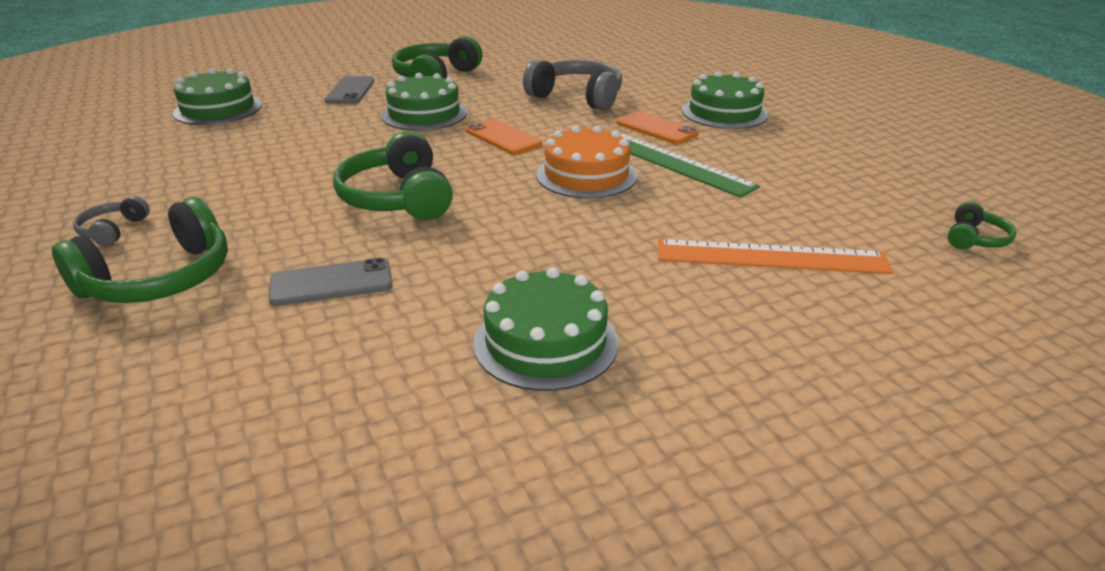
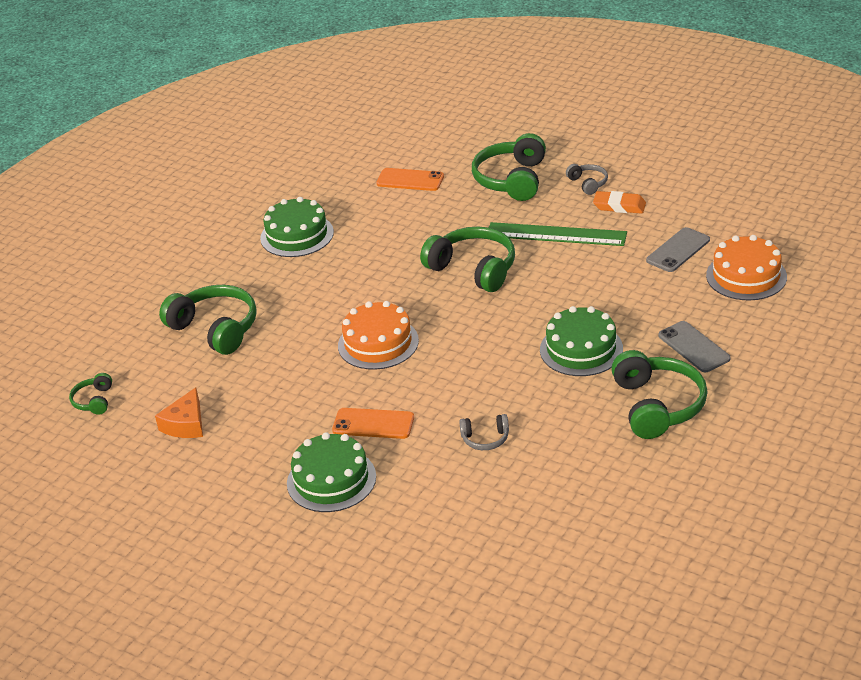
camera: 150 degrees right, 5 degrees up
(153, 193) = (619, 206): none -> orange eraser
(218, 109) = (746, 276): green cake -> orange cake
(331, 283) = (429, 213): grey phone -> grey phone (678, 250)
(503, 137) = (481, 352): orange phone -> orange phone (410, 180)
(577, 97) = (485, 439): grey headphones -> grey headphones, size x0.49
(674, 163) = (326, 385): green ruler -> green ruler (556, 234)
(771, 257) = (215, 329): orange ruler -> green headphones
(851, 182) = (186, 424): none -> orange cheese

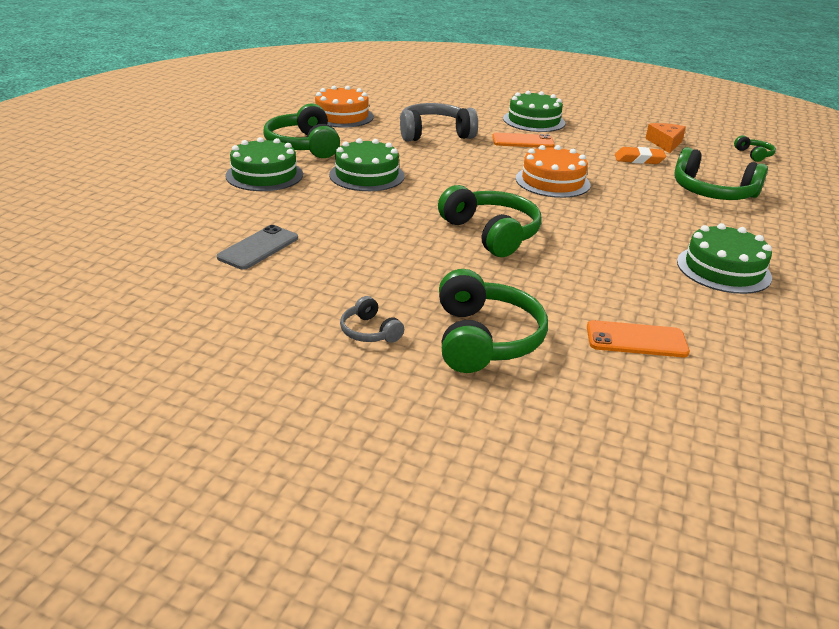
camera: 165 degrees right, 5 degrees down
(473, 269) = (491, 233): green headphones -> green headphones turned 150 degrees counterclockwise
(485, 439) = (434, 134): grey headphones -> grey headphones, size x2.03
(556, 234) = (405, 266): green ruler -> none
(619, 206) = (325, 298): orange eraser -> orange eraser (639, 159)
(694, 347) = (264, 175): grey phone -> green cake
(746, 276) = (190, 223): orange cake -> orange cake (342, 116)

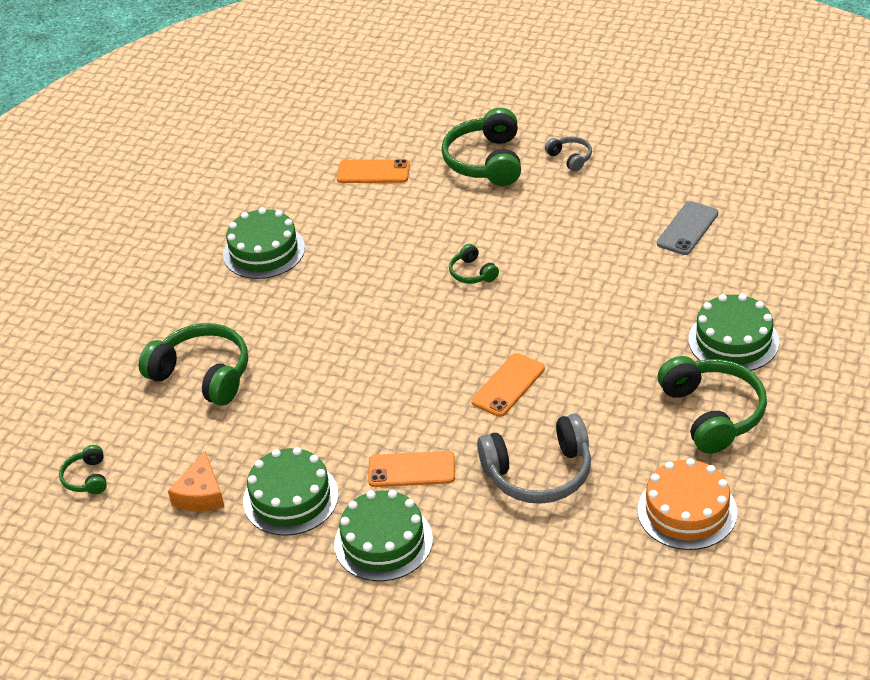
camera: 175 degrees left, 10 degrees up
(367, 175) = (614, 356): green cake -> green cake (291, 498)
(455, 168) = (508, 385): none -> orange phone
(491, 233) = (472, 273): green headphones -> green headphones, size x0.49
(552, 181) = (391, 372): orange cake -> none
(639, 159) = (260, 441): orange eraser -> none

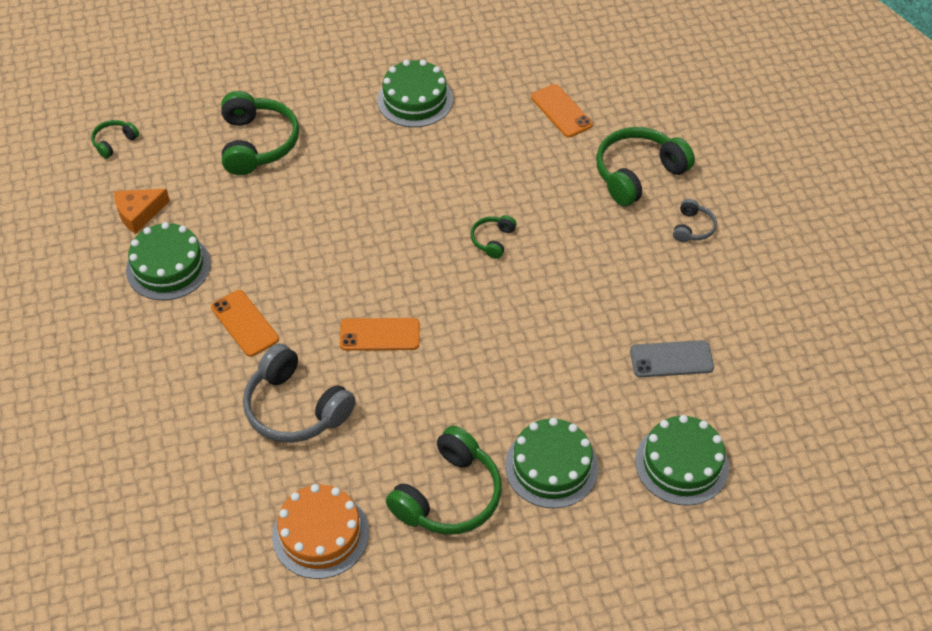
camera: 50 degrees right, 10 degrees up
(383, 542) = (159, 347): green cake -> green cake (681, 464)

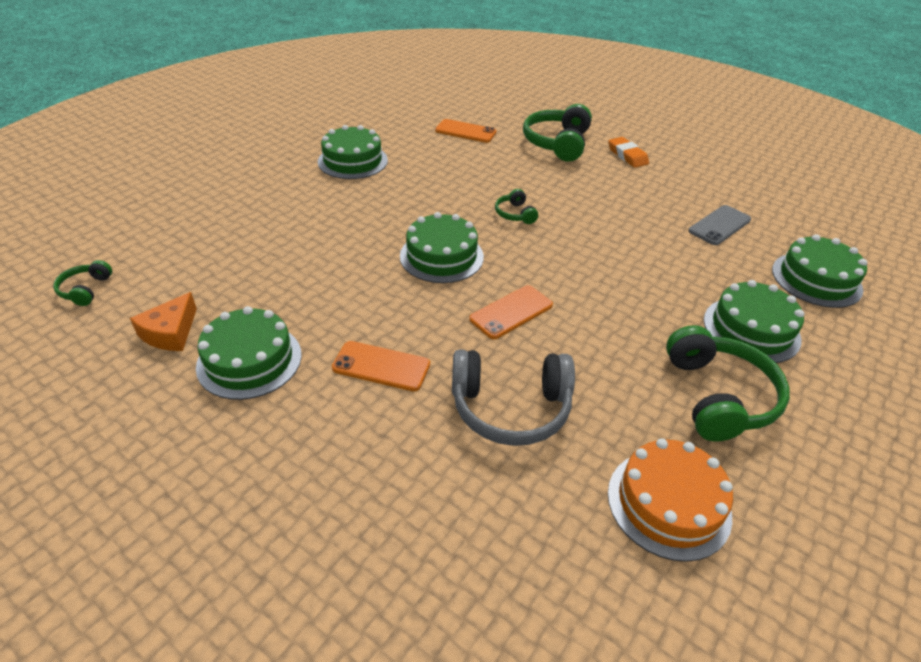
camera: 40 degrees left, 10 degrees down
(257, 143) = (245, 234): green headphones -> none
(383, 251) = (441, 256): none -> green cake
(692, 228) = (627, 156): grey headphones -> orange eraser

